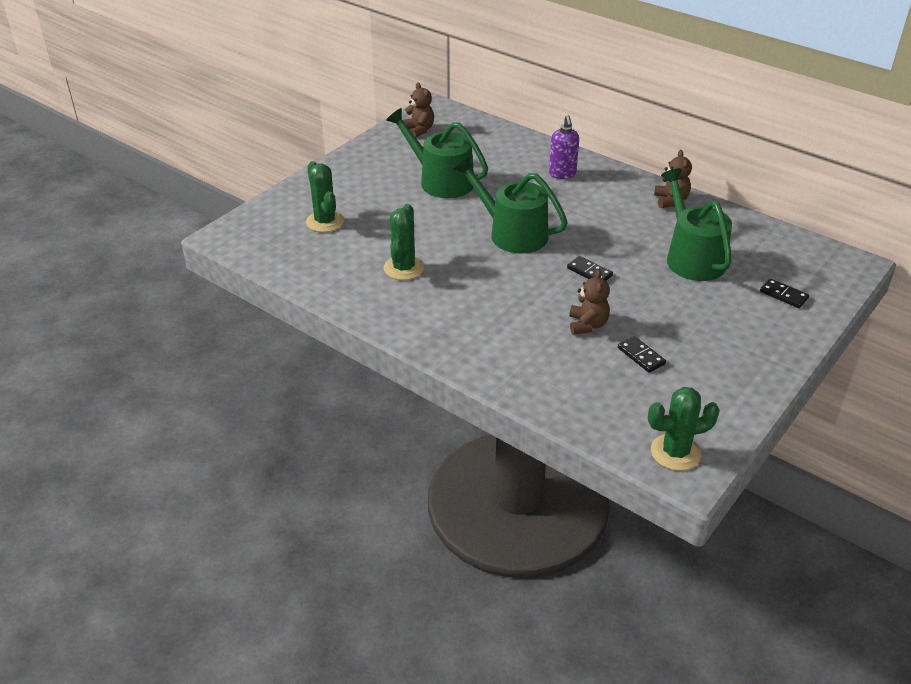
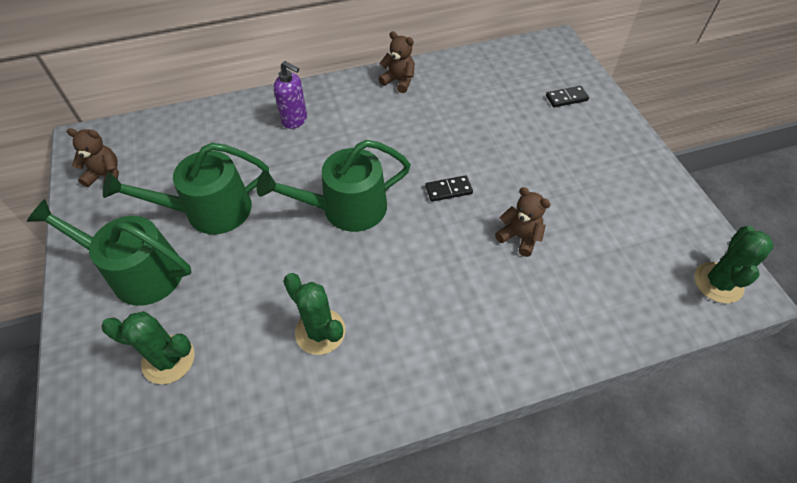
camera: 55 degrees left, 15 degrees up
(641, 356) = (584, 227): black domino -> none
(692, 257) = (482, 116): green watering can -> green watering can (138, 272)

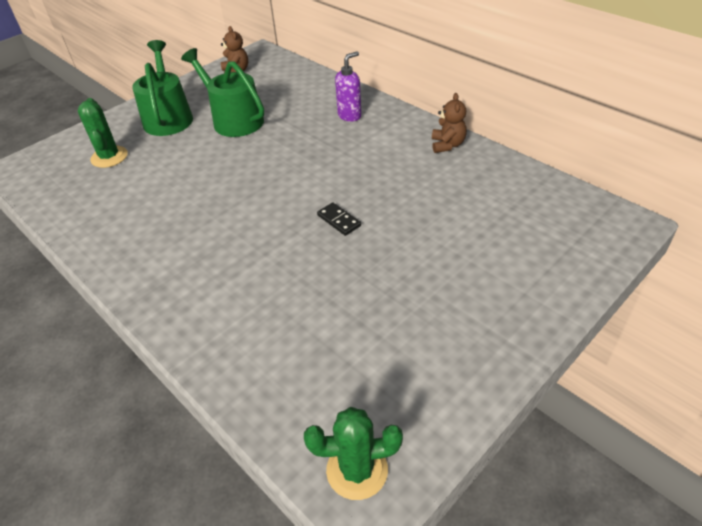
camera: 65 degrees right, 10 degrees down
(295, 120) = (350, 115): purple soap dispenser -> purple soap dispenser turned 135 degrees counterclockwise
(320, 331) = (157, 208): green cactus -> none
(346, 208) = (278, 175): green watering can -> none
(519, 237) = (314, 283): brown teddy bear -> none
(566, 98) = (541, 258): black domino -> none

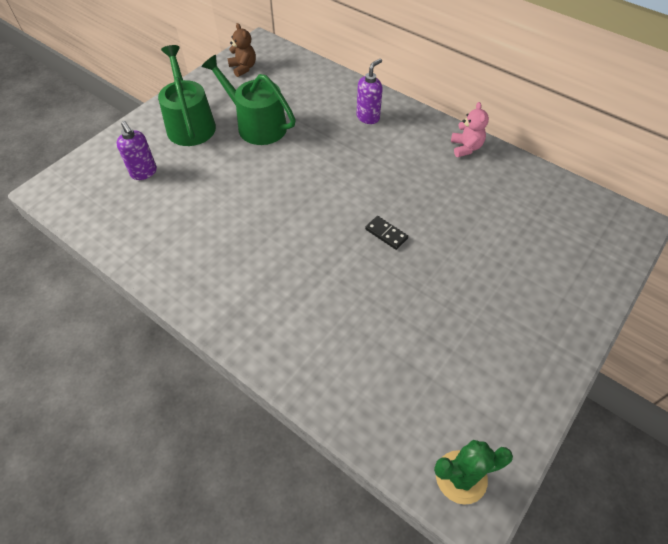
camera: 10 degrees left, 10 degrees up
(109, 157) = (144, 172): green cactus -> purple soap dispenser
(447, 145) = (466, 148): brown teddy bear -> pink teddy bear

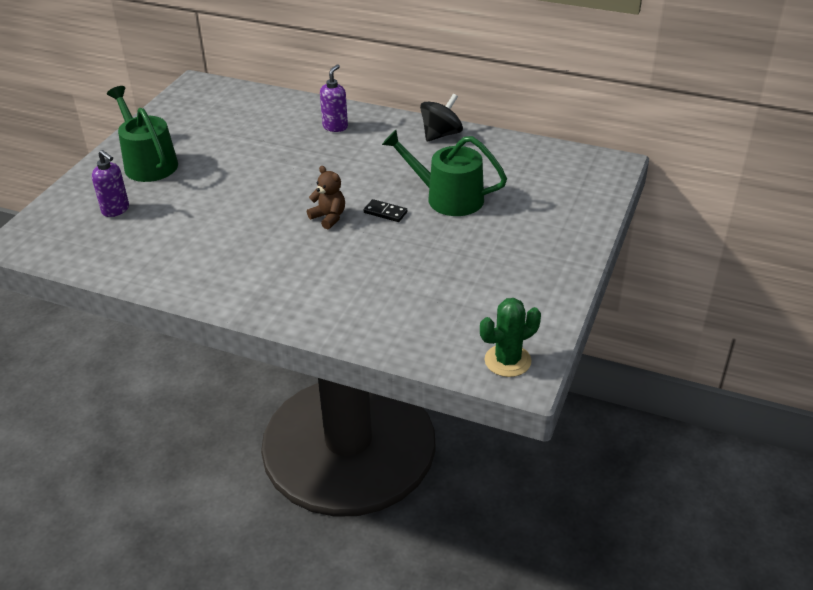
camera: 15 degrees left, 15 degrees down
(243, 68) = (186, 107): brown teddy bear -> brown teddy bear (329, 217)
(257, 125) = (221, 152): green watering can -> green watering can (448, 198)
(466, 148) = (441, 134): pink teddy bear -> black spinning top

